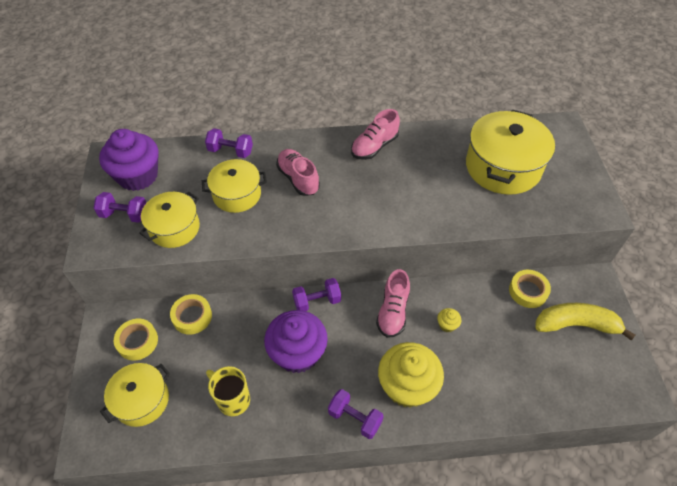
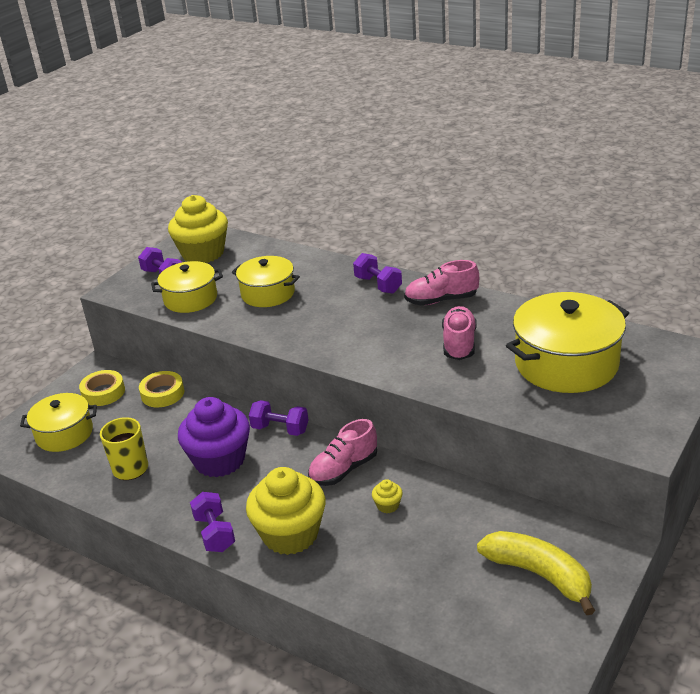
camera: 40 degrees right, 20 degrees down
(138, 176) = (203, 253): purple cupcake -> yellow cupcake
(230, 151) = (299, 260): purple dumbbell -> purple dumbbell (378, 285)
(298, 179) = (335, 300): pink shoe -> pink shoe (459, 344)
(528, 291) = (515, 519): yellow tape -> none

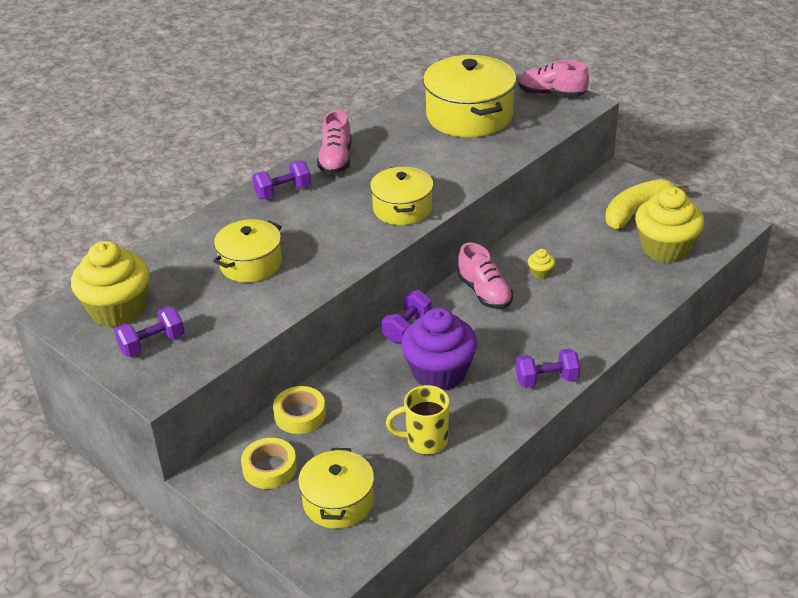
camera: 80 degrees left, 5 degrees up
(190, 299) = (223, 322): yellow pot -> yellow pot (402, 209)
(290, 534) = (561, 332): yellow cupcake -> yellow cupcake (665, 248)
(459, 344) = (414, 160): pink shoe -> pink shoe (551, 94)

